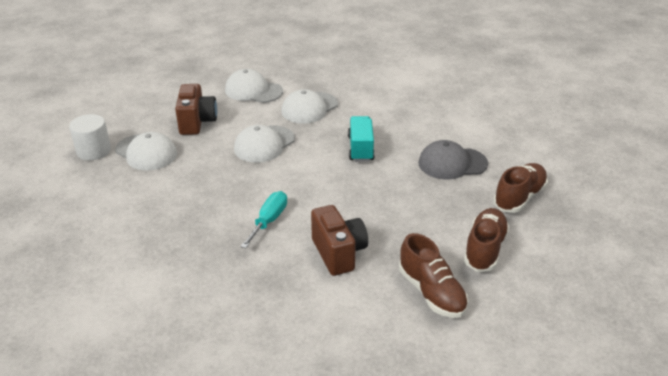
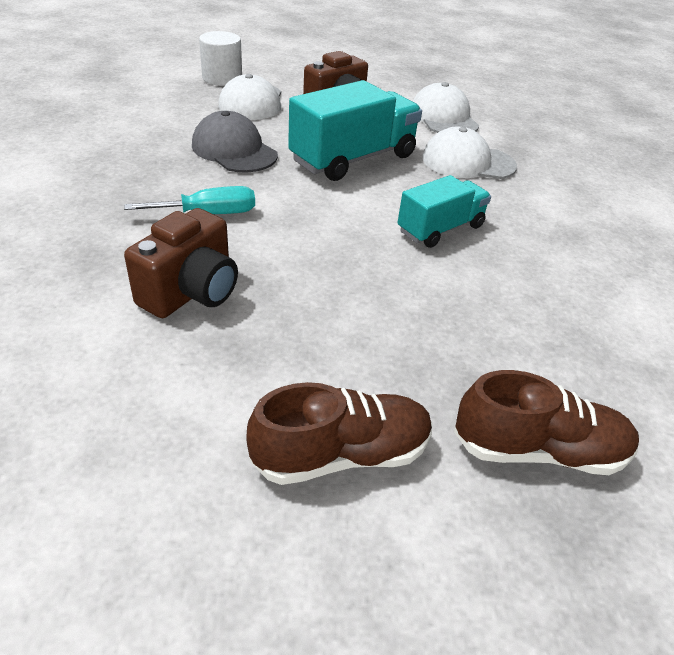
camera: 50 degrees right, 5 degrees up
(264, 144) = (353, 159): white cap -> turquoise truck
(431, 292) = (171, 425): brown shoe -> none
(452, 163) = (523, 328): grey cap -> grey cap (234, 150)

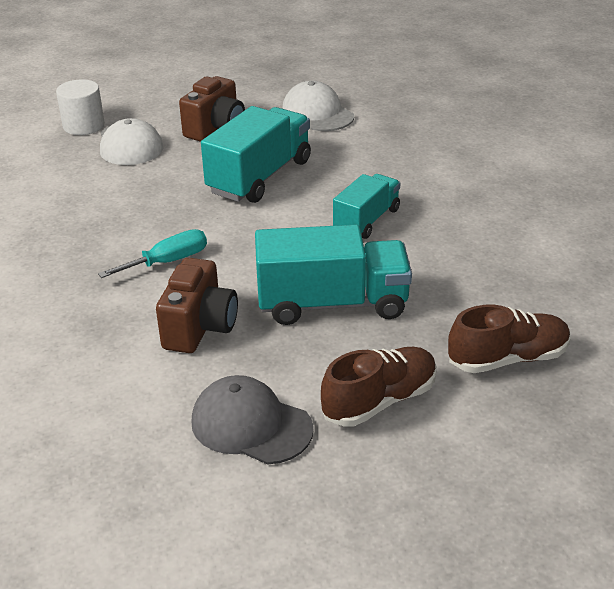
camera: 15 degrees left, 5 degrees down
(234, 150) = (148, 198): grey cap -> grey cap (251, 425)
(353, 309) = (332, 304): none -> turquoise truck
(468, 162) = (360, 153): white cap -> none

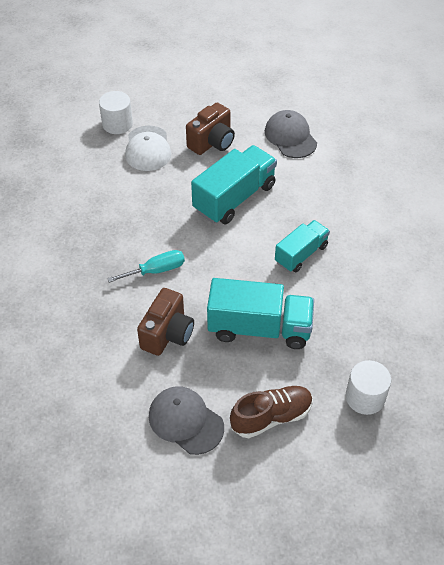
camera: 10 degrees right, 15 degrees up
(317, 113) = (290, 137): white cap -> grey cap
(507, 359) = (365, 397): brown shoe -> white cylinder

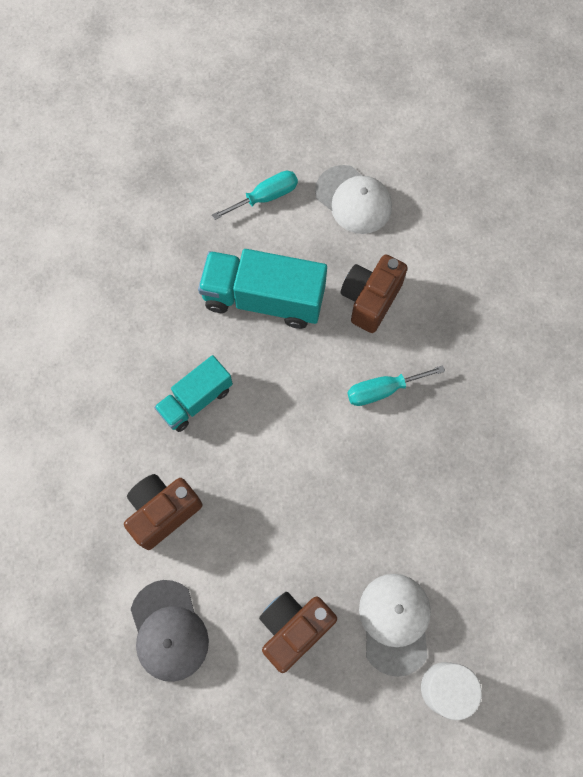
camera: 175 degrees left, 20 degrees up
(185, 421) = (353, 200): grey cap -> white cap
(234, 198) = (271, 506): turquoise truck -> none
(271, 417) = (265, 197): brown shoe -> turquoise screwdriver
(309, 190) = (163, 512): none -> brown camera
(365, 397) = (164, 210): white cylinder -> none

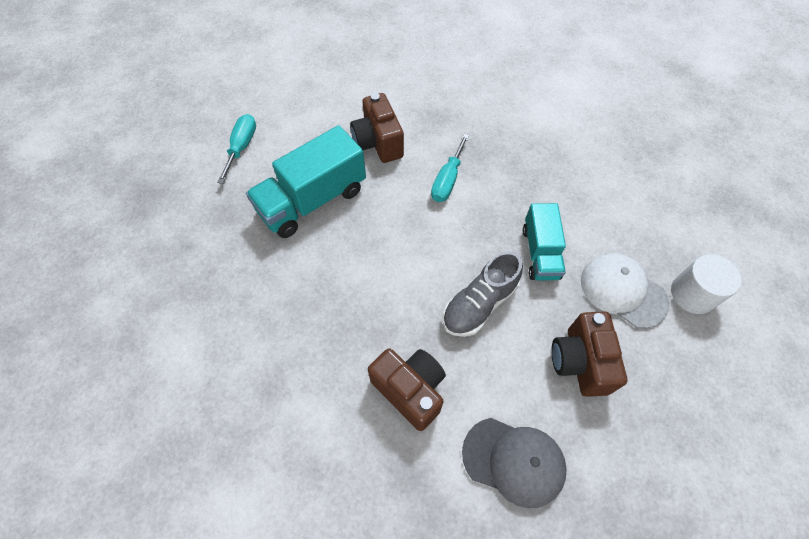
camera: 50 degrees left, 10 degrees down
(163, 512) = (410, 390): brown camera -> brown camera turned 135 degrees clockwise
(196, 400) = (343, 299): turquoise truck -> turquoise truck (540, 253)
(280, 509) = (479, 304): none -> grey shoe
(353, 200) = (300, 103): white cap -> none

